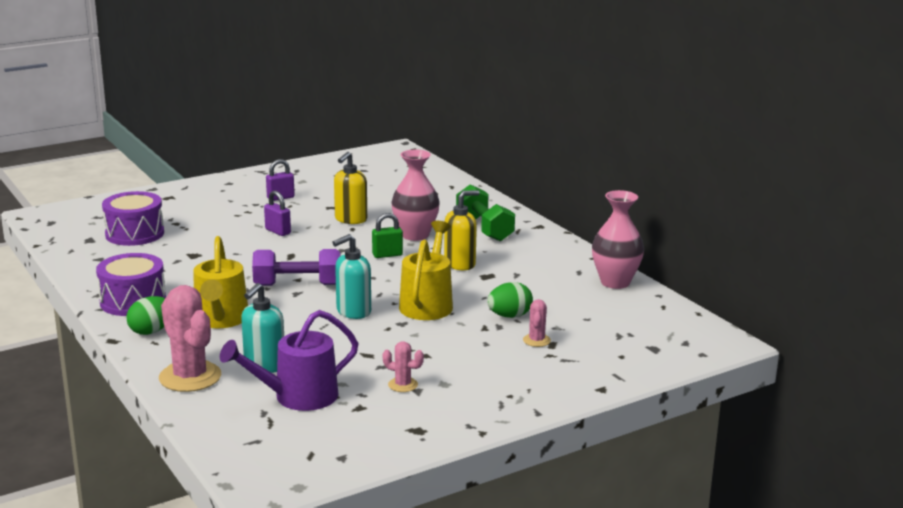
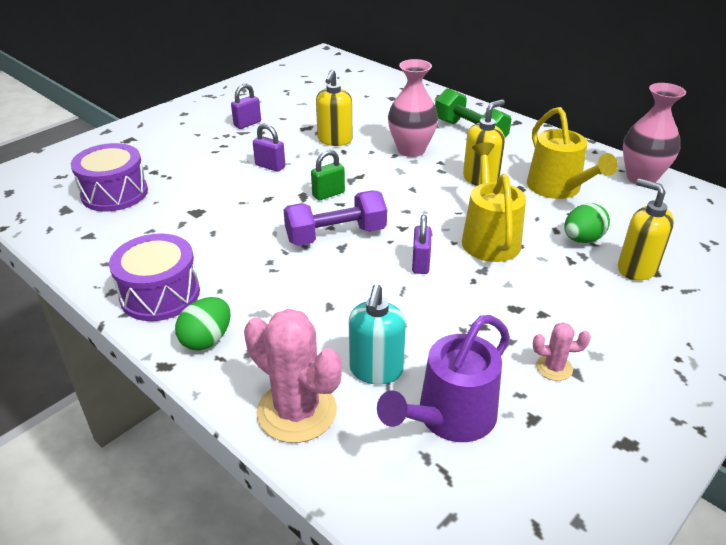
camera: 15 degrees left, 15 degrees up
(220, 320) = (280, 304): yellow watering can -> yellow watering can (558, 189)
(353, 312) = (420, 263): turquoise soap dispenser -> purple padlock
(387, 255) = (401, 179): green padlock -> green padlock (328, 194)
(536, 340) = (636, 268): pink cactus -> yellow soap dispenser

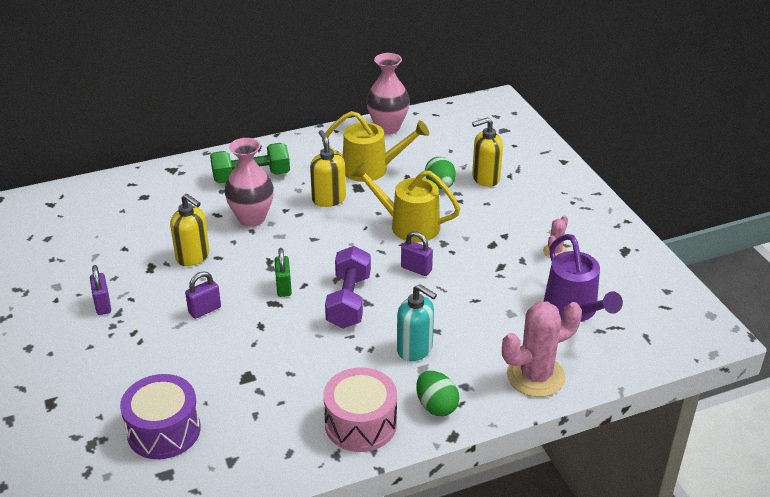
camera: 65 degrees left, 0 degrees up
(160, 294) = (360, 424): purple drum -> pink drum
(376, 370) = (517, 328): turquoise soap dispenser -> turquoise soap dispenser (415, 349)

